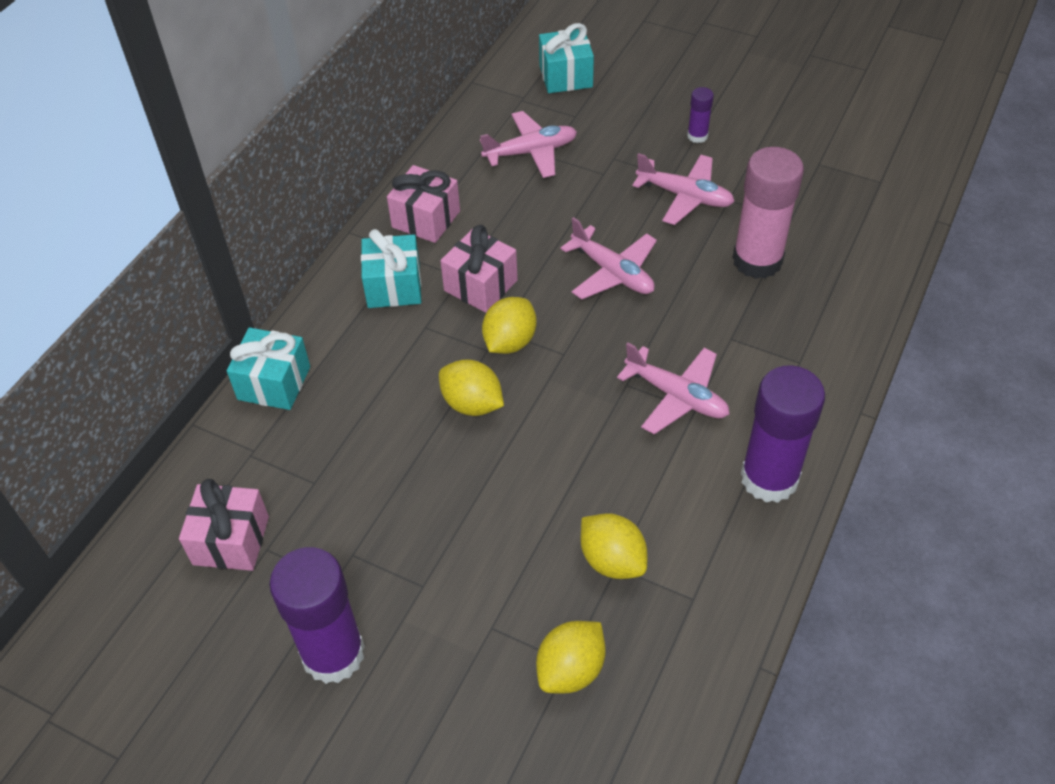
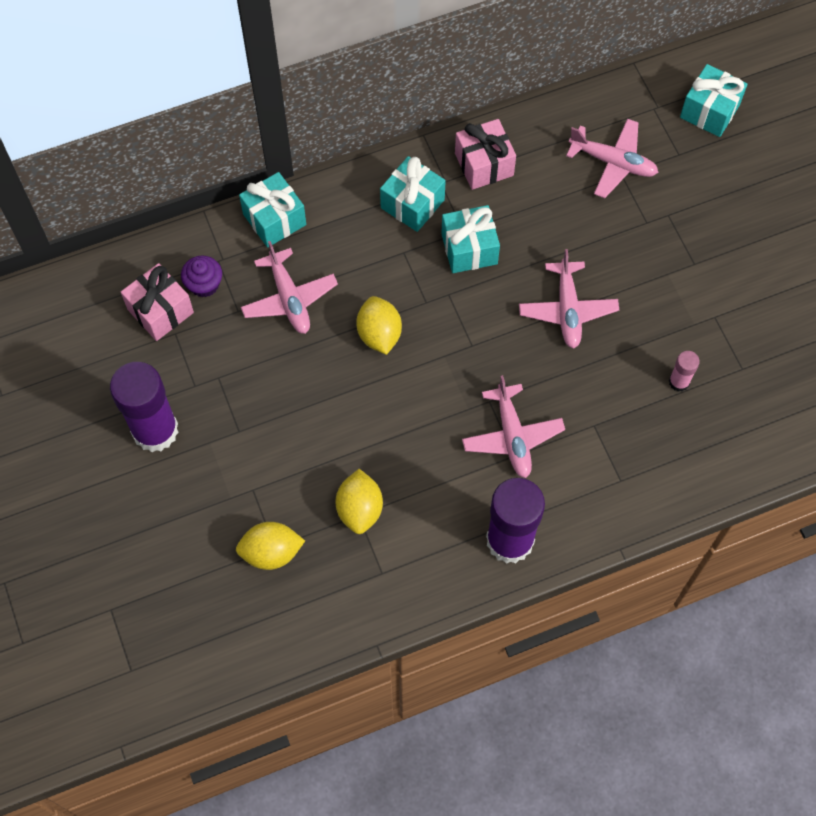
camera: 40 degrees right, 15 degrees up
(255, 484) = (204, 284): none -> purple cupcake
(481, 285) = (469, 249): pink gift -> turquoise gift
(510, 342) = (446, 308): yellow lemon -> none
(684, 196) = (685, 288): pink plane -> pink plane (289, 298)
(697, 136) = (752, 243): purple glue stick -> none
(757, 260) = (679, 382): pink glue stick -> pink glue stick, size x0.46

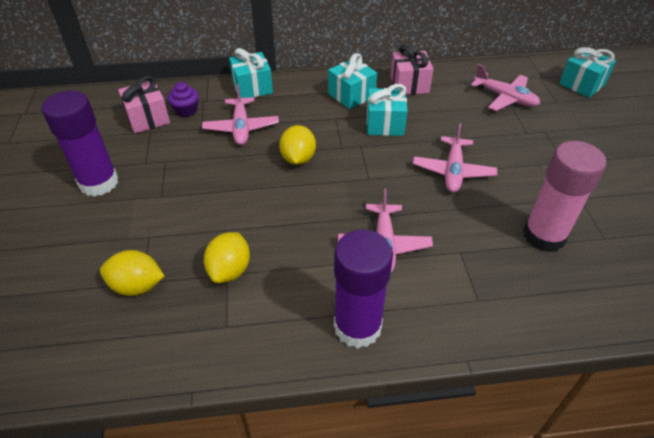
camera: 15 degrees right, 20 degrees down
(679, 382) = (544, 236): pink glue stick -> pink glue stick, size x2.18

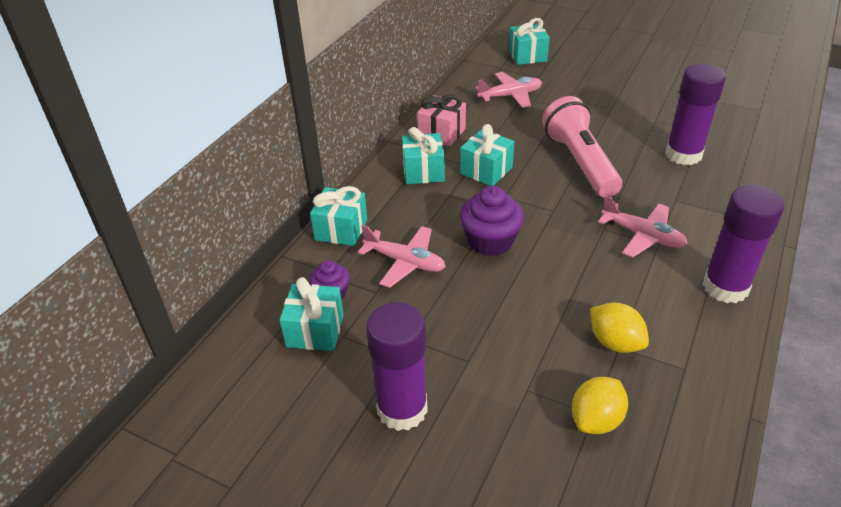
camera: 55 degrees left, 5 degrees down
(148, 118) = (315, 330): pink gift -> turquoise gift
(298, 159) = (490, 241): yellow lemon -> purple cupcake
(453, 171) = (580, 162): pink plane -> pink flashlight
(544, 236) = (683, 154): pink glue stick -> purple glue stick

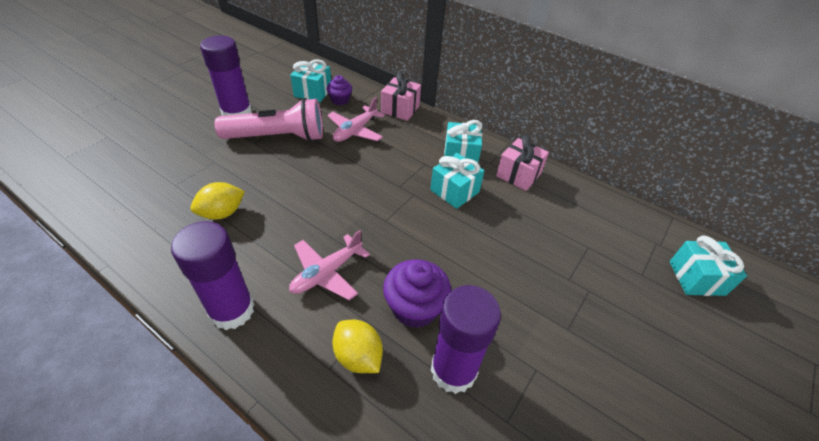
camera: 95 degrees right, 5 degrees up
(341, 229) = (400, 109): turquoise gift -> pink gift
(490, 241) = (360, 174): purple cupcake -> purple cupcake (415, 307)
(510, 96) = (591, 238): pink plane -> none
(580, 162) = (455, 261): pink flashlight -> pink flashlight (278, 137)
(596, 420) = (171, 184): yellow lemon -> yellow lemon (358, 356)

